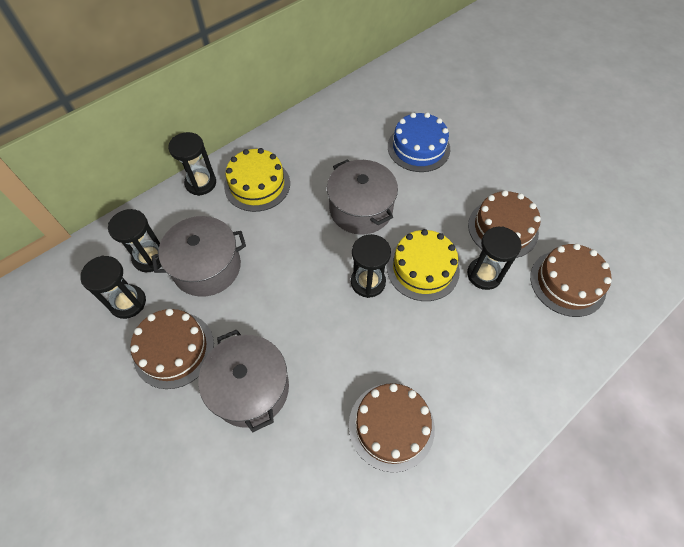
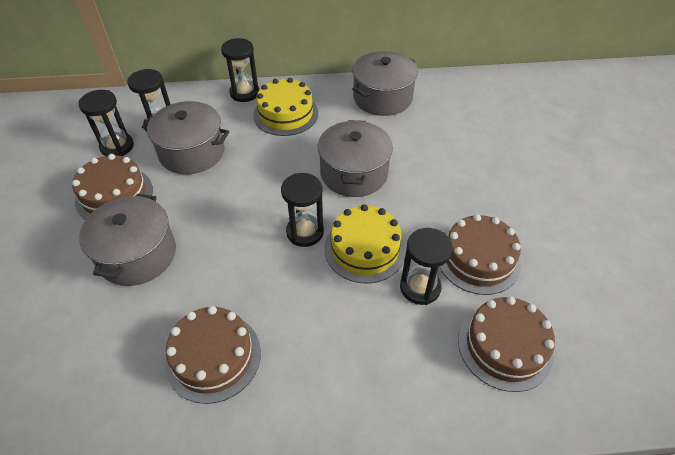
camera: 35 degrees right, 10 degrees down
(325, 127) = (382, 98): none -> grey pot
(418, 148) = (455, 151): blue cake -> none

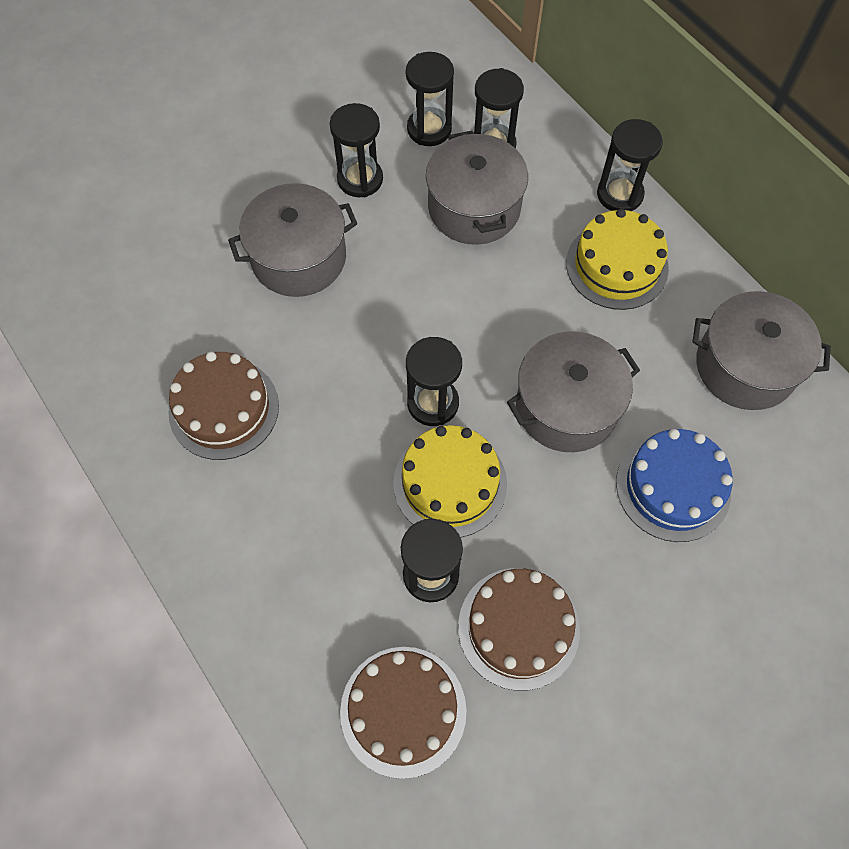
camera: 60 degrees right, 15 degrees up
(114, 195) = (360, 179): brown cake -> black hourglass
(431, 154) = (673, 487): none -> blue cake

